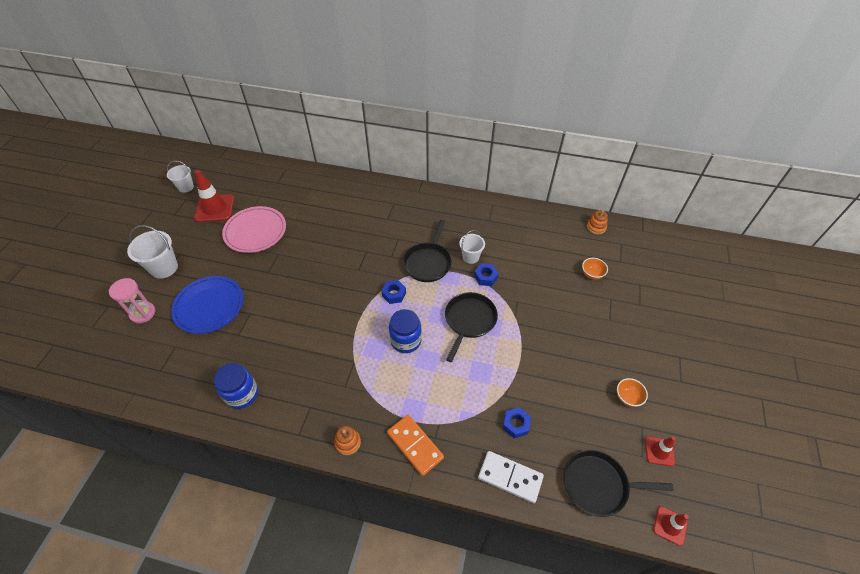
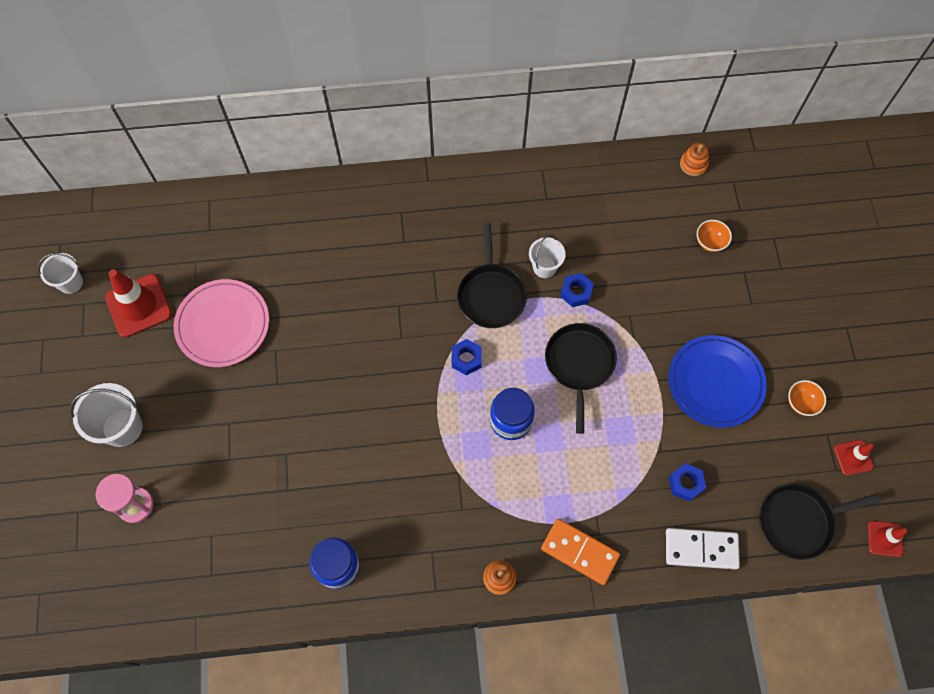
camera: 20 degrees left, 15 degrees up
(209, 306) = (224, 463): blue plate -> blue plate (715, 382)

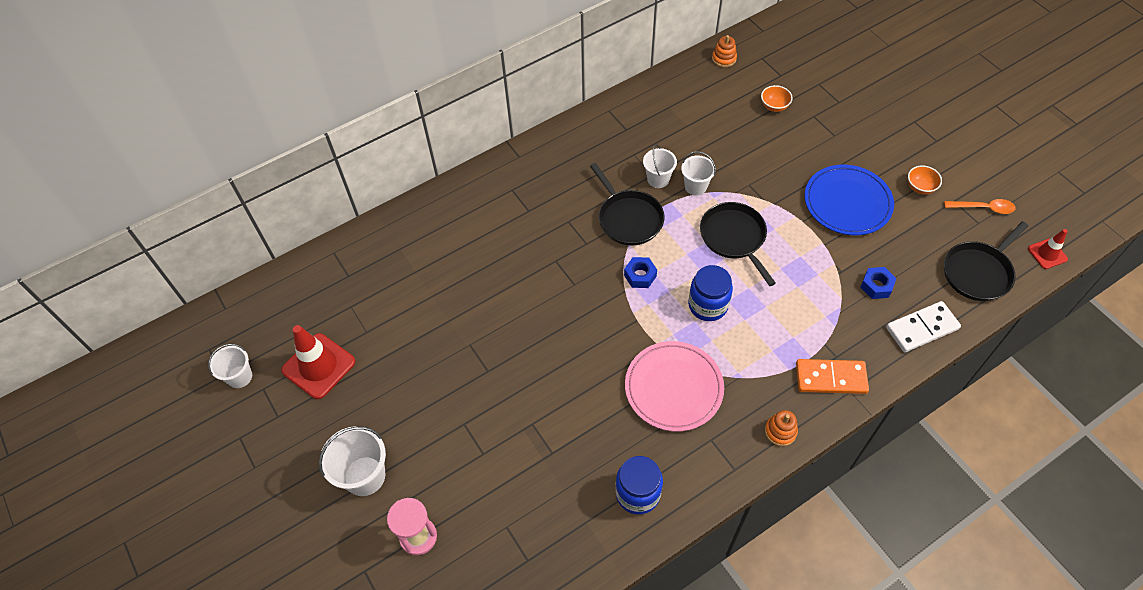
camera: 25 degrees left, 10 degrees down
(223, 325) = (408, 346): pink plate -> pink plate (673, 388)
(576, 292) = (695, 186): blue nut -> white bucket
(853, 457) = (984, 208): red traffic cone -> orange spoon

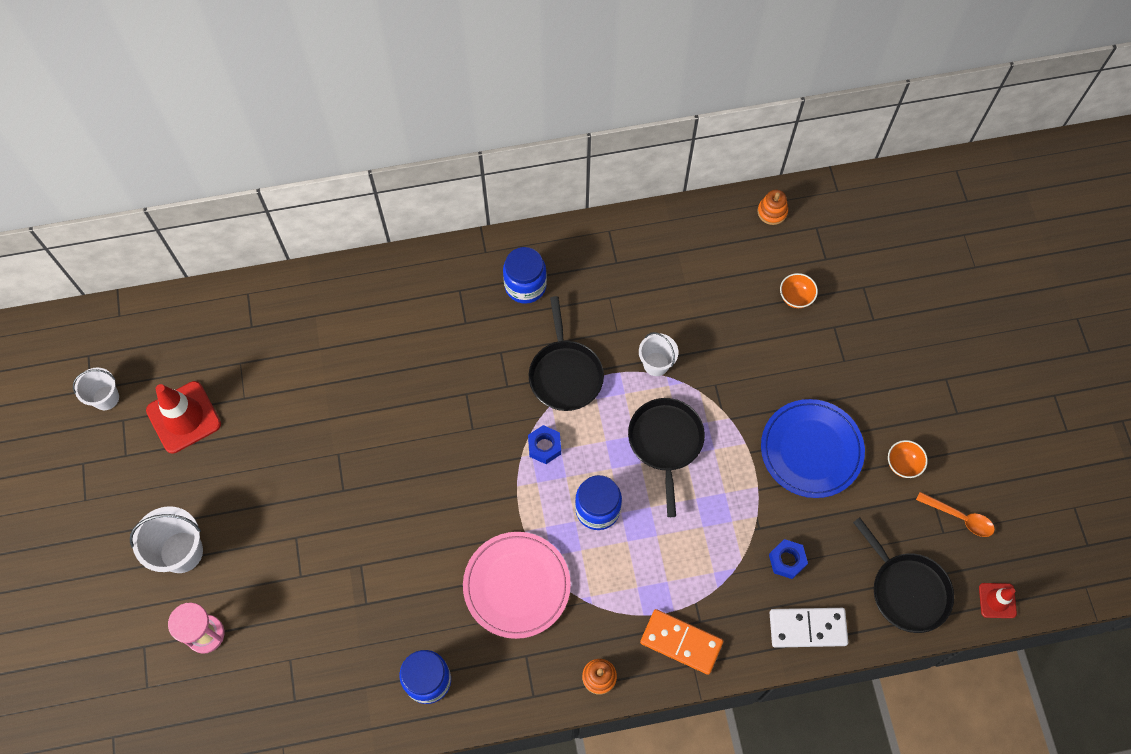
camera: 20 degrees right, 10 degrees up
(563, 168) = (525, 286): none -> blue jar
(658, 179) = (620, 339): white bucket -> none
(978, 272) = (907, 590): black pan -> black pan turned 105 degrees counterclockwise

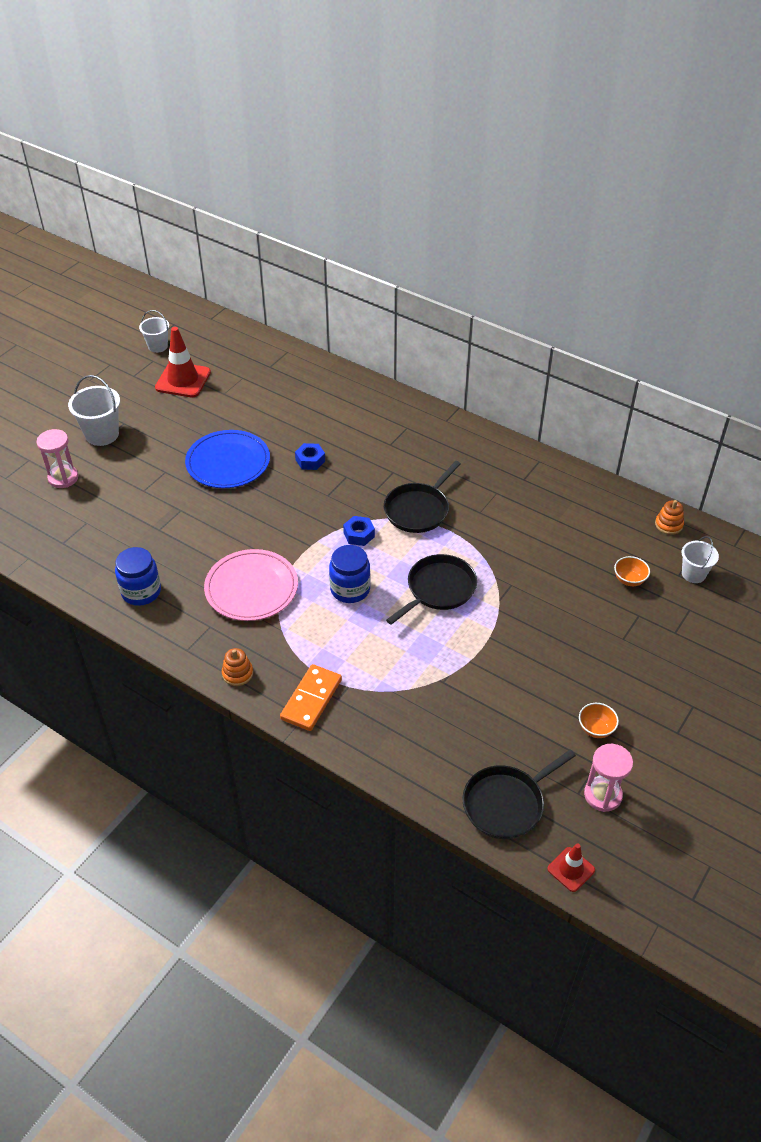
camera: 45 degrees right, 20 degrees down
(525, 286) = (450, 452): blue jar -> none
(656, 364) = (484, 546): white bucket -> white bucket (693, 574)
(681, 642) = (311, 699): orange domino -> orange domino turned 45 degrees clockwise
(787, 560) = (439, 714): blue nut -> blue nut (310, 460)
(807, 628) = (405, 763): white domino -> none
(811, 450) = (535, 668): blue plate -> blue plate (228, 462)
(907, 590) = (506, 803): black pan -> black pan turned 45 degrees clockwise
(960, 517) = (603, 795): orange spoon -> pink hourglass

